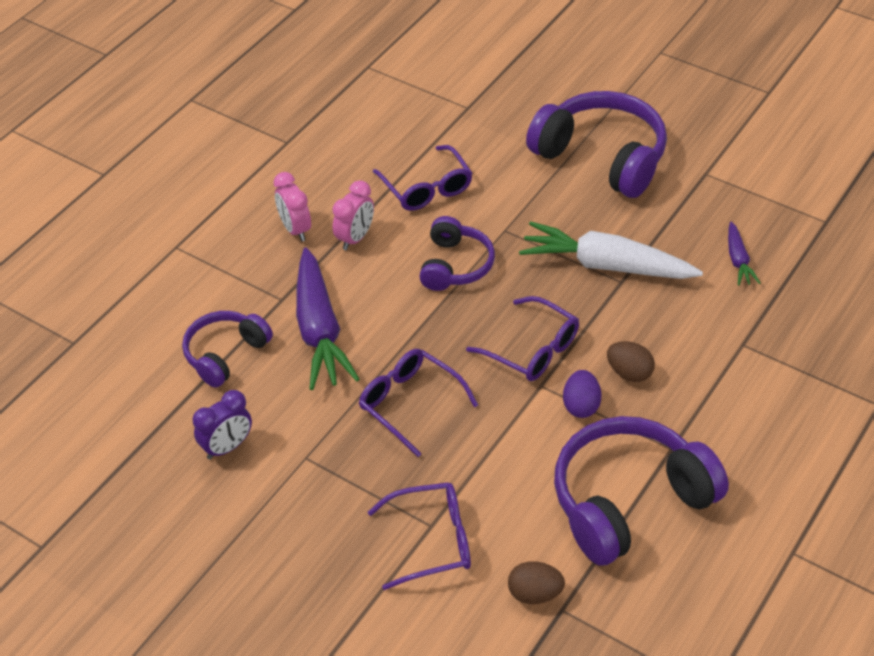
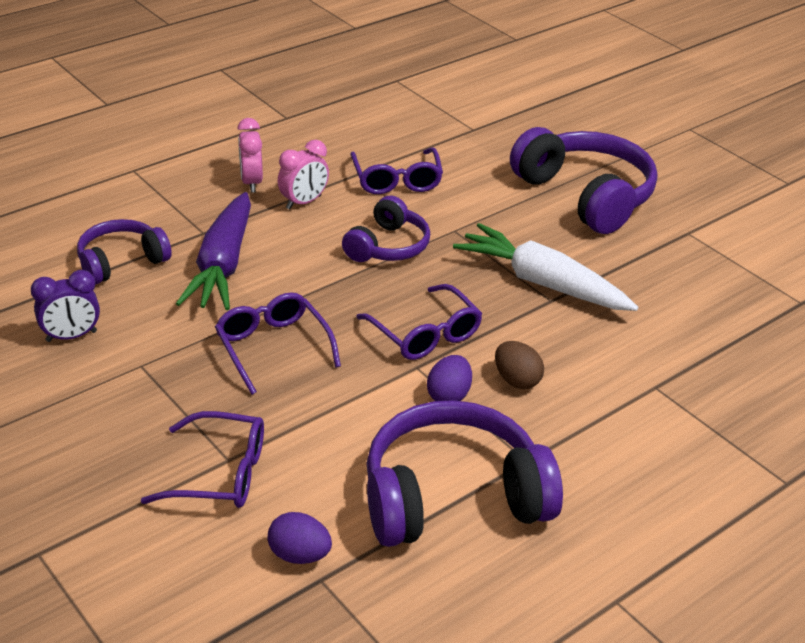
camera: 15 degrees right, 10 degrees down
(535, 594) = (299, 555): brown egg -> purple egg
(738, 260) = (687, 312): purple carrot -> none

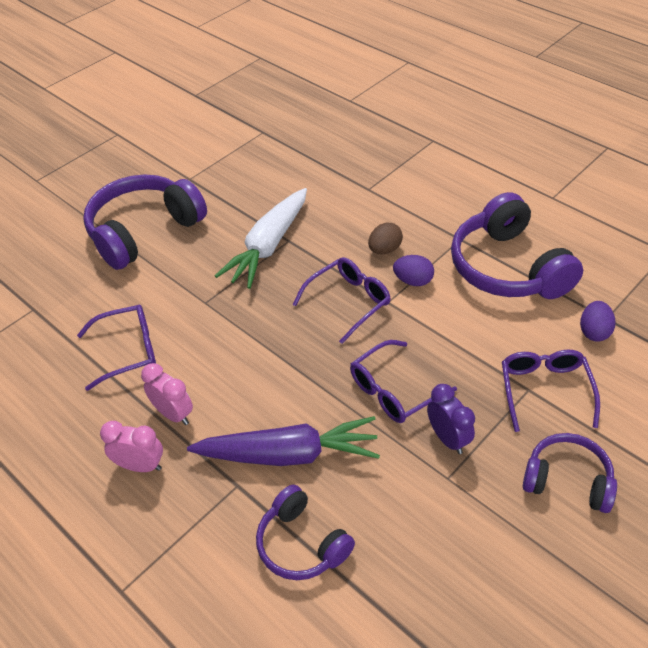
camera: 95 degrees left, 10 degrees up
(71, 336) = (428, 548): purple clock -> purple clock (448, 438)
(251, 182) = (140, 466): pink clock -> pink clock turned 150 degrees counterclockwise
(388, 246) = (236, 341): purple headphones -> purple headphones (567, 480)

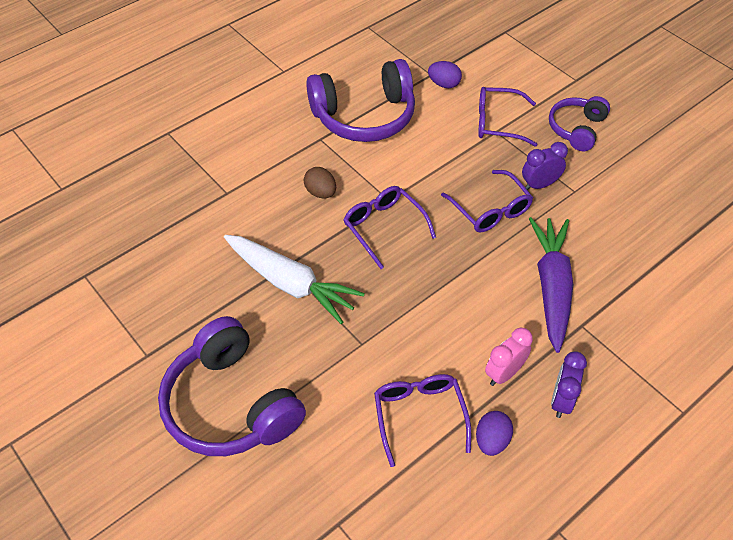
camera: 85 degrees left, 5 degrees up
(140, 466) = (561, 400): pink clock -> purple clock
(301, 544) = (634, 285): purple headphones -> none
(413, 281) = (366, 179): purple egg -> purple egg (491, 440)

